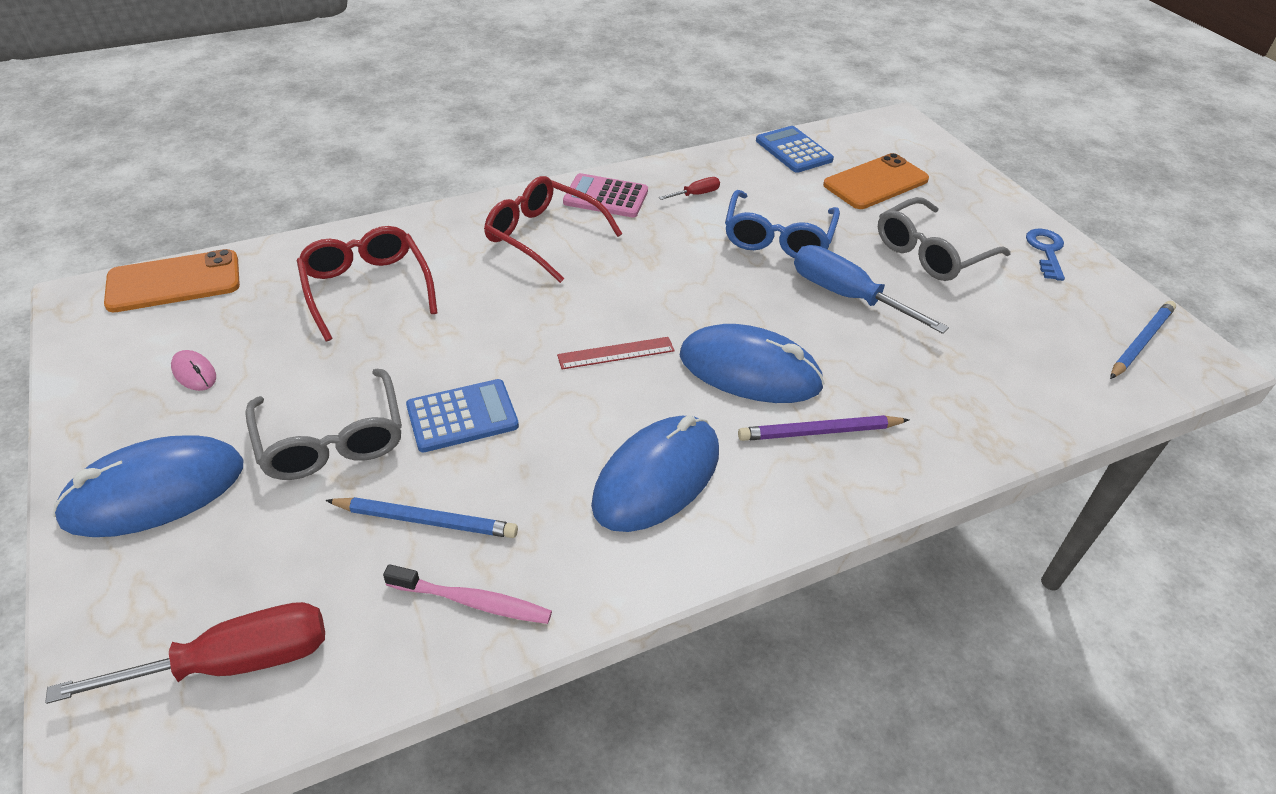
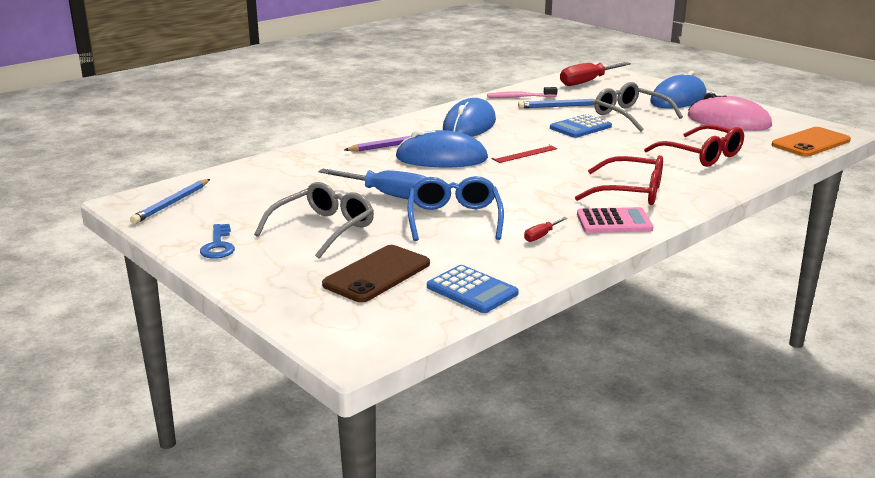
camera: 165 degrees right, 20 degrees down
(194, 373) = (728, 121): pink mouse -> pink mouse, size x2.42
(876, 182) = (377, 274): orange phone -> brown phone

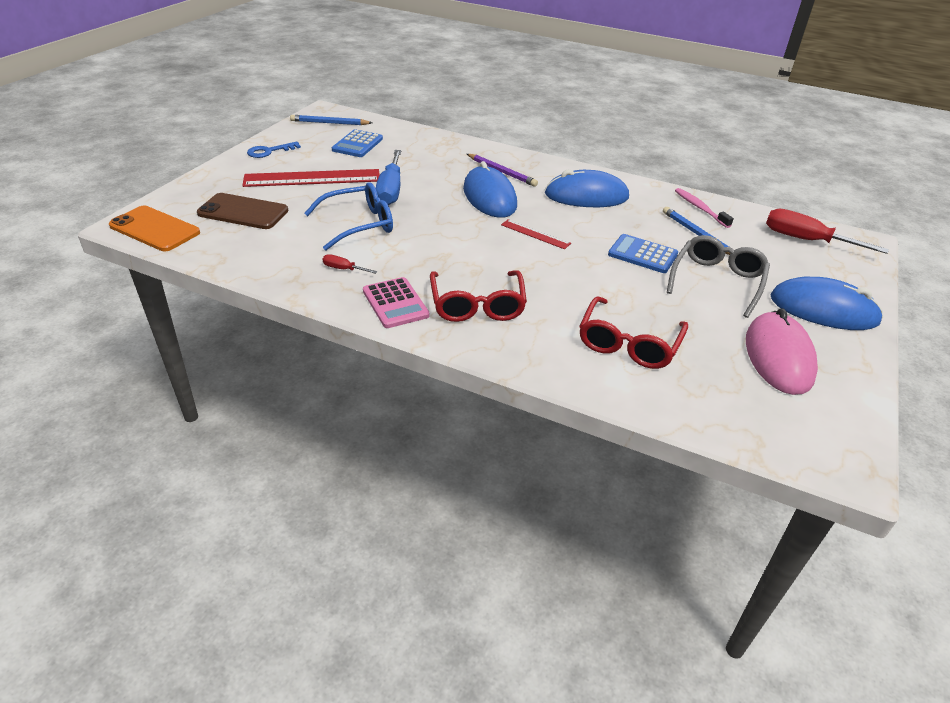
camera: 65 degrees right, 15 degrees up
(323, 229) = (312, 178): grey glasses -> red ruler
(472, 290) = (227, 253): blue calculator -> blue calculator (357, 144)
(810, 143) = (767, 437): orange phone -> orange phone (155, 229)

